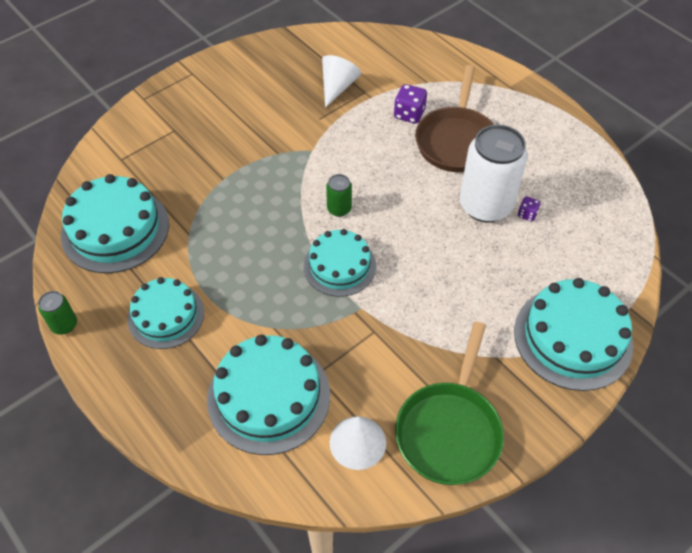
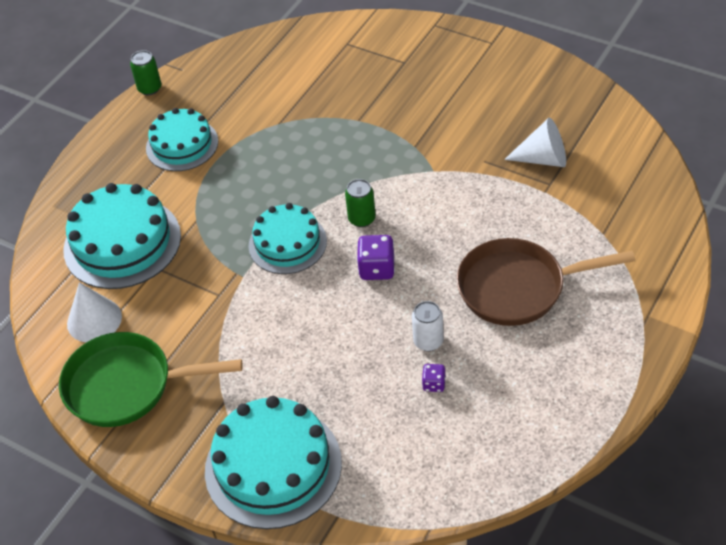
camera: 75 degrees right, 5 degrees down
(115, 229) = (262, 75): turquoise cake -> none
(409, 114) = (536, 233): purple dice -> purple dice (377, 269)
(485, 205) = (428, 341): white can -> white can, size x0.45

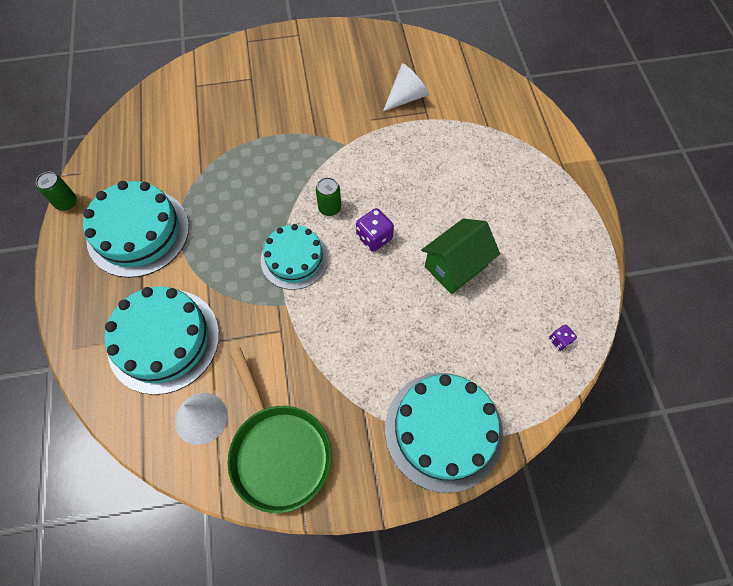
camera: 45 degrees left, 15 degrees up
(126, 385) = (278, 451): green pan -> green pan turned 75 degrees counterclockwise
(182, 145) = (138, 232): turquoise cake -> turquoise cake, size x1.52
(428, 341) = (455, 266): white can -> green house
(434, 384) = (487, 293): purple dice -> purple dice (559, 340)
(518, 287) = (474, 193): brown pan -> none

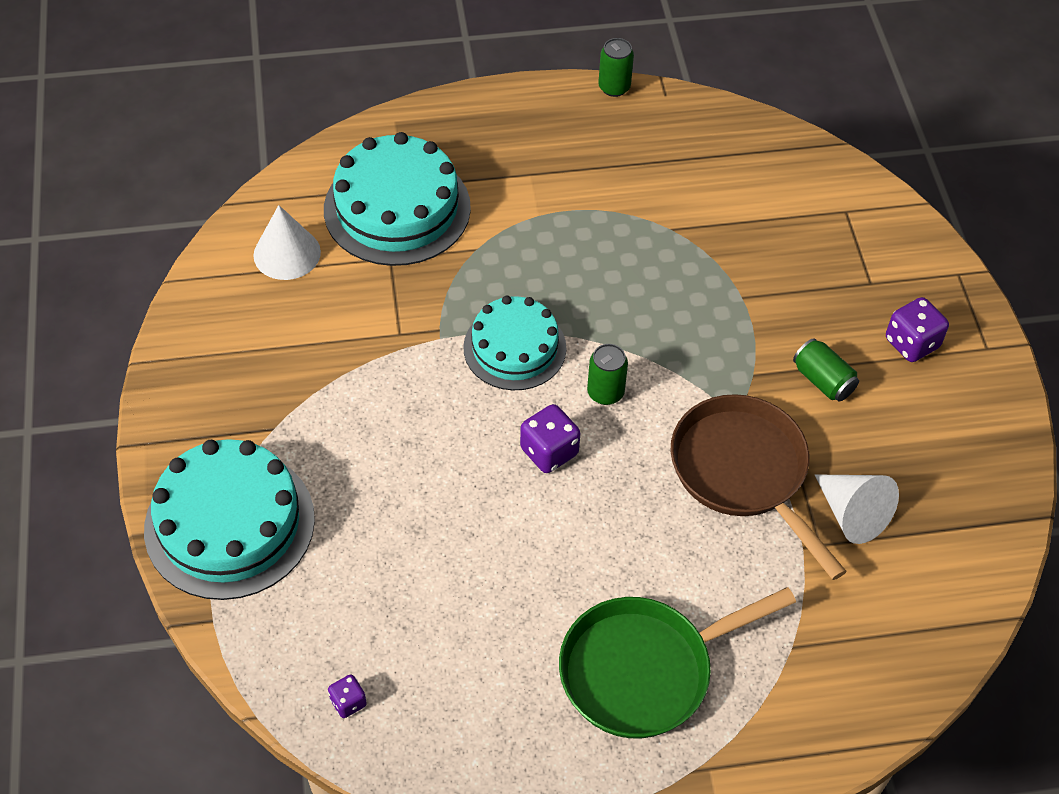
camera: 90 degrees right, 10 degrees down
(138, 232) = (564, 167): turquoise cake -> none
(278, 451) = (232, 334): green pan -> green pan (644, 670)
(294, 64) = (911, 343): none -> purple dice
(320, 104) = (823, 380): none -> green can
(383, 142) = (743, 472): none -> brown pan
(455, 266) = (491, 563): green house -> none

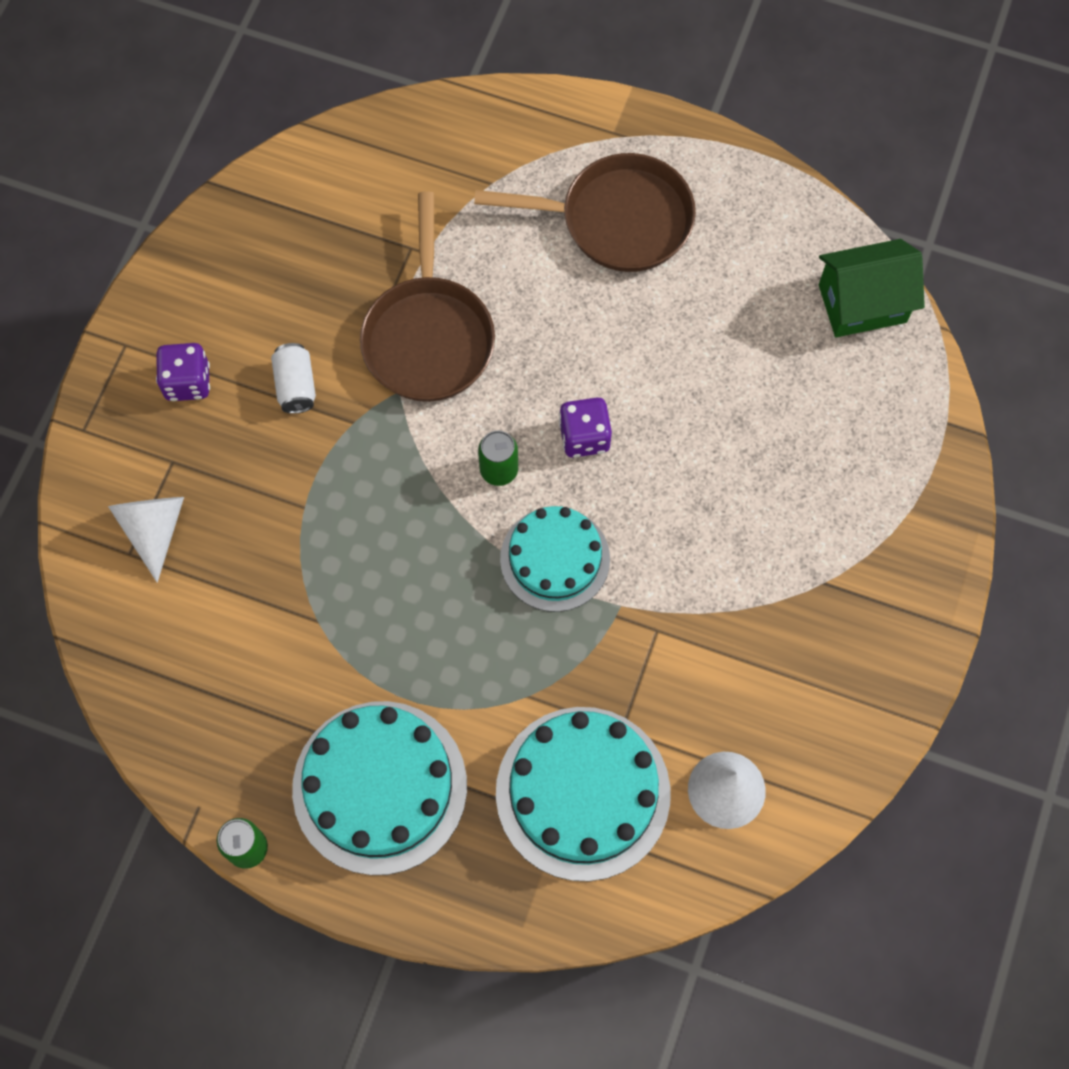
camera: 150 degrees left, 15 degrees up
(229, 523) = (900, 504): turquoise cake -> turquoise cake (379, 787)
(348, 702) = (862, 304): purple dice -> green house
(644, 670) = (617, 220): green pan -> brown pan
(823, 380) = (296, 386): green can -> white can
(852, 514) = (365, 259): white cone -> white cone (154, 529)

